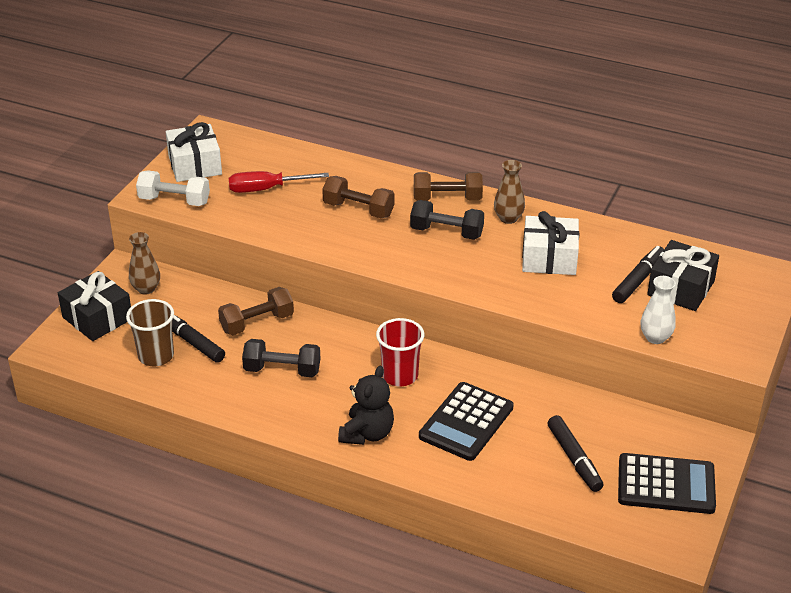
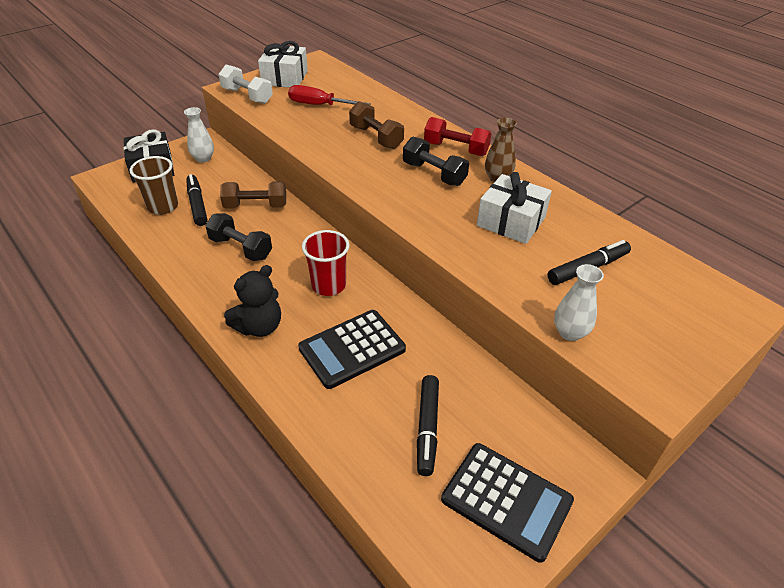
camera: 25 degrees right, 5 degrees up
(146, 289) = (203, 158): brown vase -> white vase
(447, 199) = (456, 149): brown dumbbell -> red dumbbell
(681, 288) = (629, 291): black gift -> none

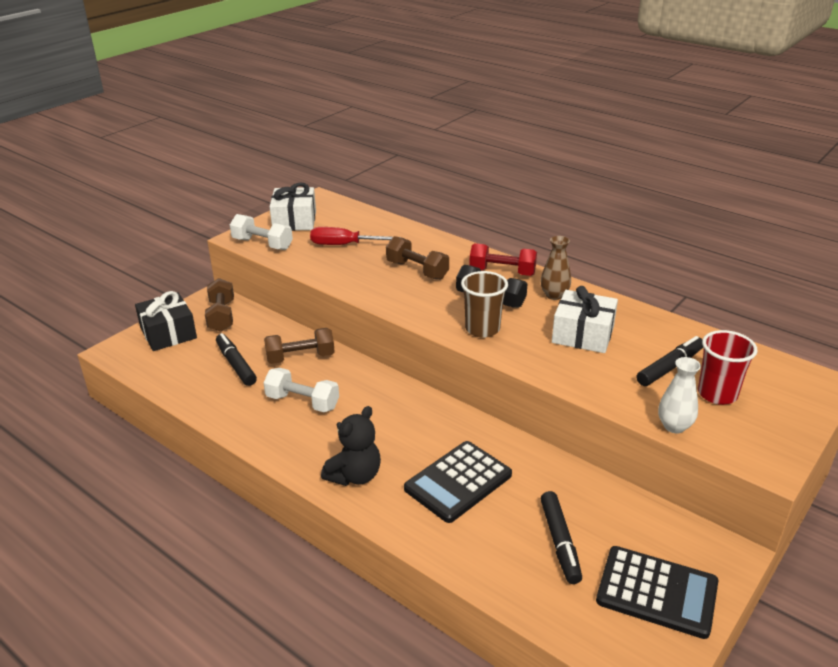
camera: 10 degrees left, 10 degrees down
(163, 207) = (199, 372): brown cup -> brown cup (482, 329)
(203, 158) = (221, 316): white vase -> brown dumbbell
(241, 248) = (302, 402): black dumbbell -> white dumbbell
(328, 285) = (410, 425): red cup -> red cup (717, 394)

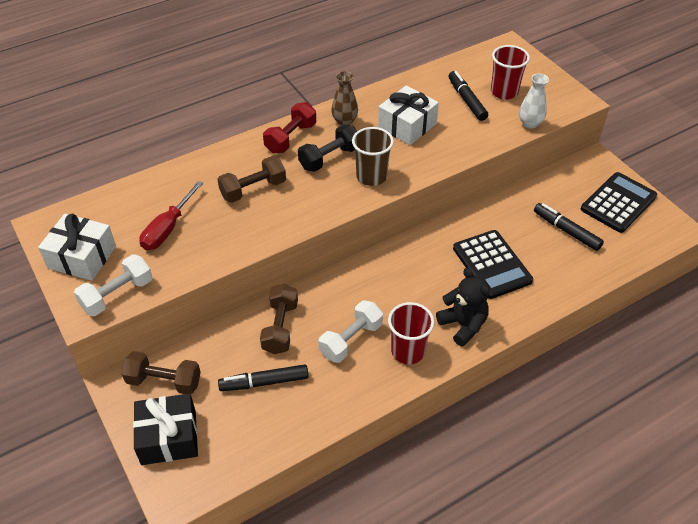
camera: 70 degrees left, 15 degrees up
(303, 442) = (408, 351): none -> red cup
(560, 542) = (566, 231): black marker -> black marker turned 150 degrees counterclockwise

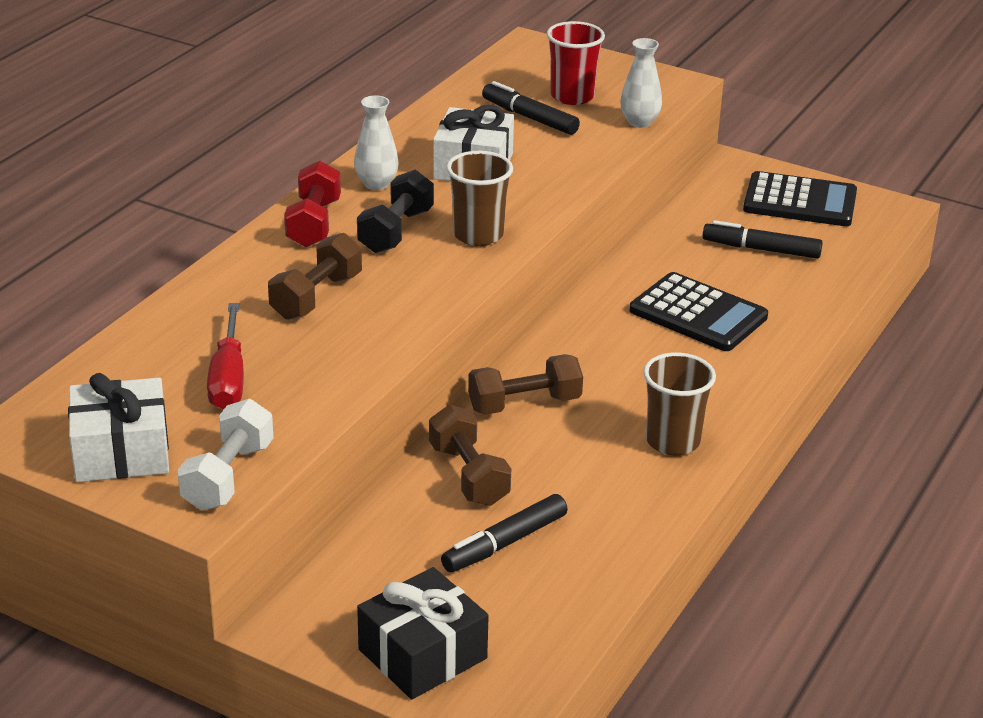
camera: 30 degrees left, 15 degrees down
(164, 381) = (351, 595): brown dumbbell -> brown dumbbell (524, 404)
(344, 121) = (376, 184): brown vase -> white vase
(351, 340) = (583, 455): white dumbbell -> none
(408, 351) = (672, 441): red cup -> brown cup
(463, 325) = (719, 390): black teddy bear -> none
(618, 203) = (800, 201): black calculator -> black calculator turned 90 degrees clockwise

